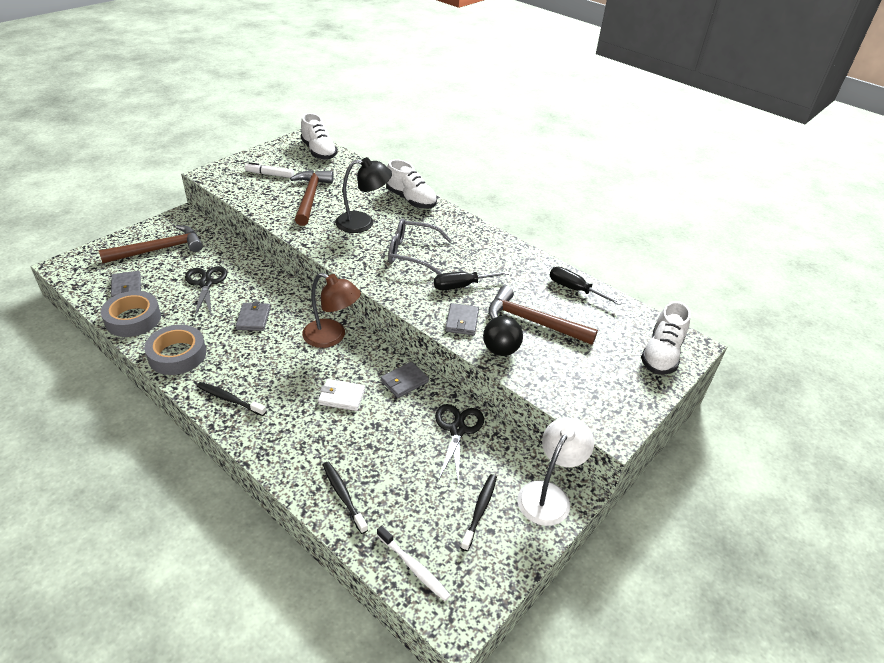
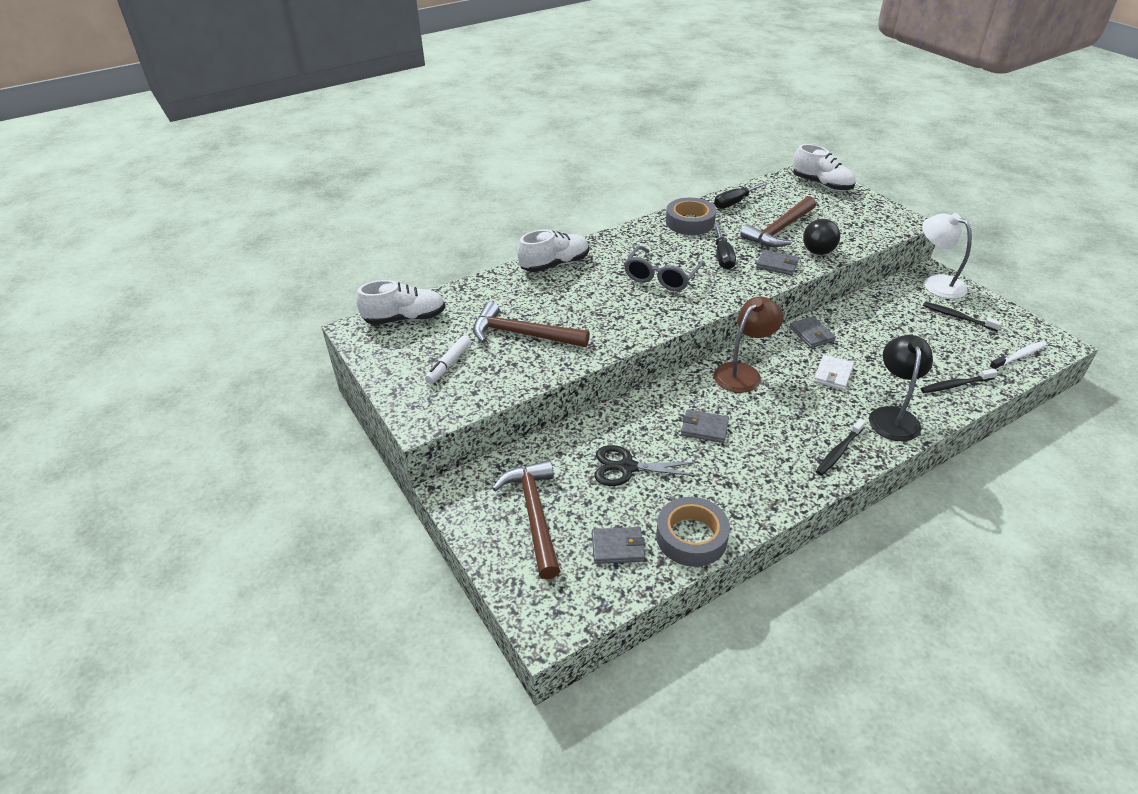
camera: 70 degrees left, 0 degrees up
(177, 355) = (765, 493): grey tape -> grey tape (690, 222)
(363, 222) = (593, 301): black lamp -> black lamp (893, 416)
(457, 429) = (872, 314): black scissors -> none

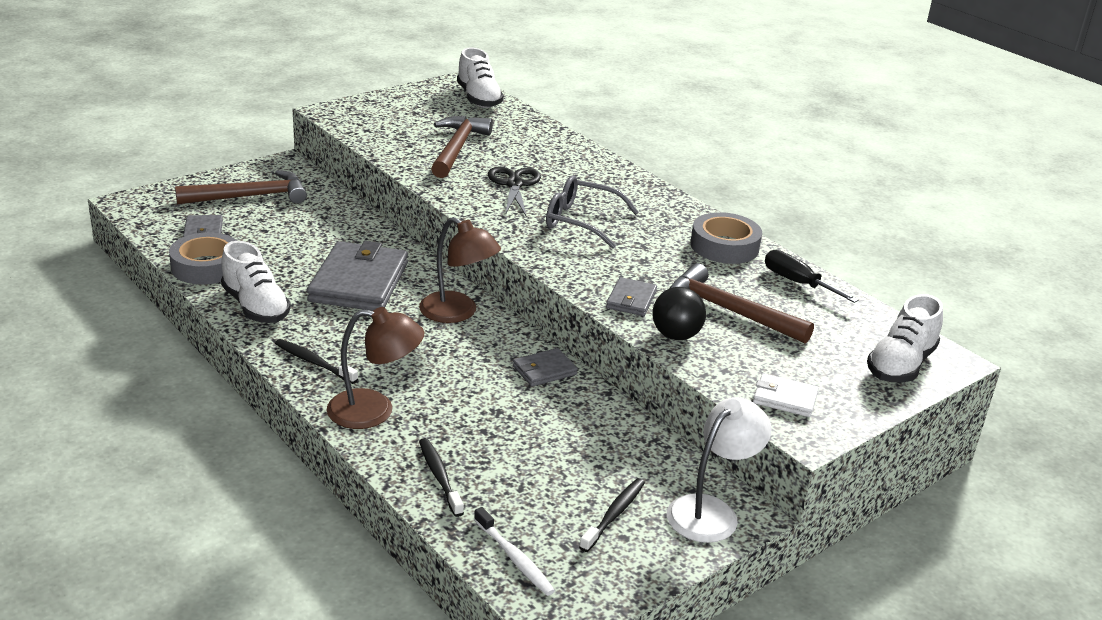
camera: 80 degrees right, 10 degrees down
(448, 364) = (408, 119): white marker -> none
(555, 264) = (593, 163): white shoe -> white shoe (256, 307)
(627, 467) = (304, 238): black scissors -> black scissors (514, 184)
(704, 428) = (359, 282): grey wallet -> grey wallet, size x2.06
(723, 257) = (640, 263): black screwdriver -> none
(833, 374) = (458, 376): white wallet -> white wallet (784, 398)
(893, 416) = (374, 411): black lamp -> brown lamp

